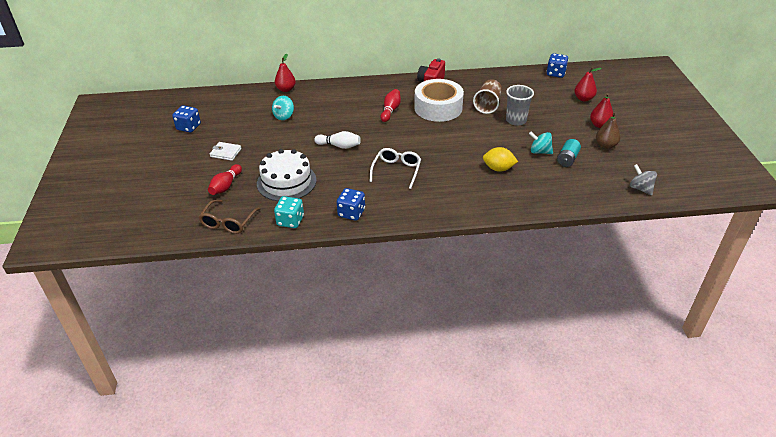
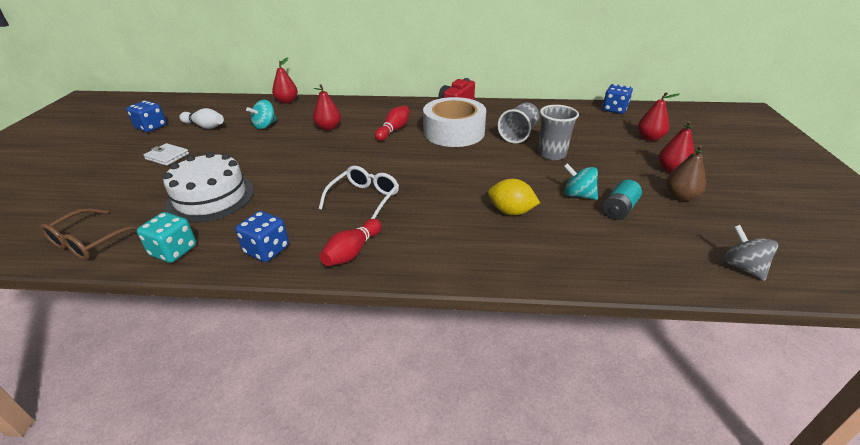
camera: 10 degrees right, 5 degrees down
(226, 186) = (132, 194): red bowling pin -> red bowling pin (352, 252)
(337, 113) = (328, 128): none -> red pear
(339, 146) = (308, 162): white bowling pin -> white bowling pin (205, 126)
(487, 105) = (518, 134): brown cup -> grey cup

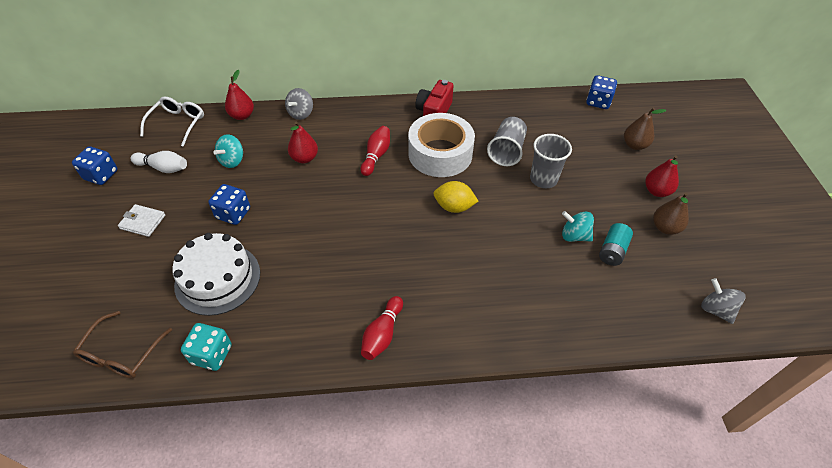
camera: 10 degrees left, 15 degrees up
(267, 250) = (301, 342): blue dice -> blue dice (233, 213)
(337, 103) = (301, 113): none -> grey spinning top
(364, 199) = (374, 264): white glasses -> white glasses (177, 124)
(511, 211) = (516, 265): yellow lemon -> yellow lemon (454, 207)
(649, 138) = (634, 145): red pear -> brown pear

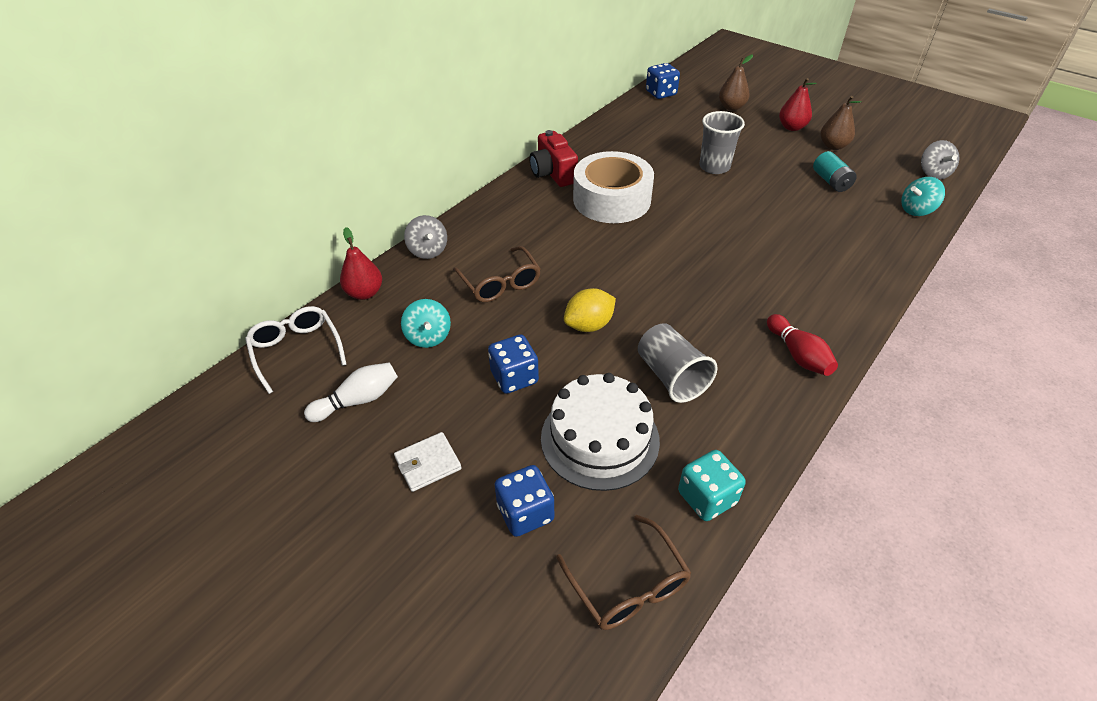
camera: 45 degrees left, 5 degrees down
(101, 175) = (286, 467): blue dice -> blue dice (525, 513)
(304, 158) = (500, 283): red pear -> brown glasses
(376, 156) = (562, 236): red bowling pin -> none
(454, 207) = (689, 229): yellow lemon -> yellow lemon (589, 325)
(506, 151) = (657, 165): grey cup -> grey cup (671, 376)
(574, 236) = (795, 189): turquoise spinning top -> turquoise spinning top (916, 210)
(715, 309) = (933, 173): grey spinning top -> grey spinning top turned 105 degrees counterclockwise

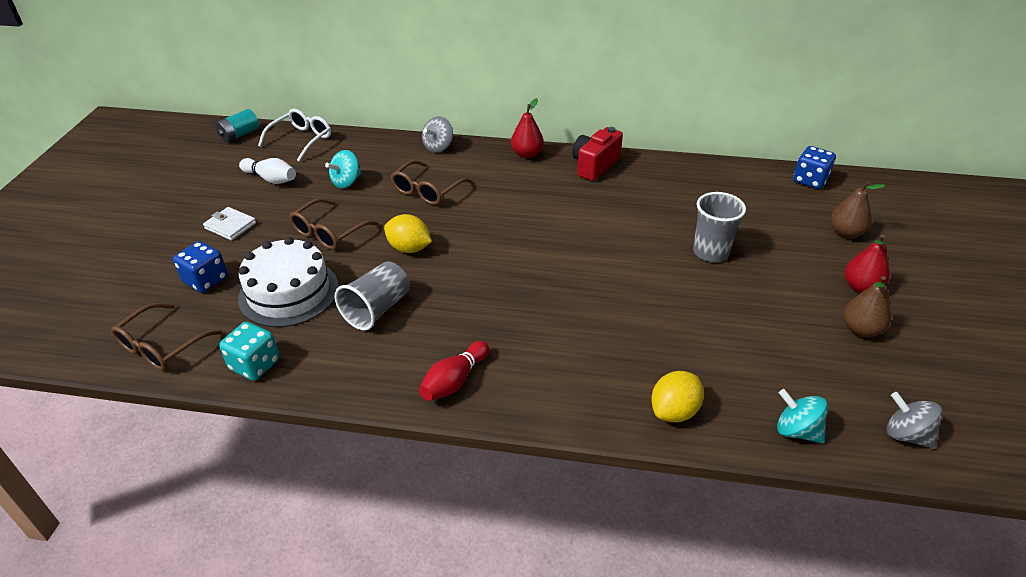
camera: 60 degrees right, 5 degrees down
(365, 293) = (372, 141): red pear -> red pear (527, 154)
(514, 377) = (329, 232): blue dice -> brown glasses
(611, 199) = (588, 208): white tape -> none
(831, 181) = (778, 343): turquoise battery -> turquoise battery (239, 135)
(880, 252) = (674, 411): none -> yellow lemon
(933, 173) = (906, 435): grey spinning top -> grey spinning top turned 75 degrees clockwise

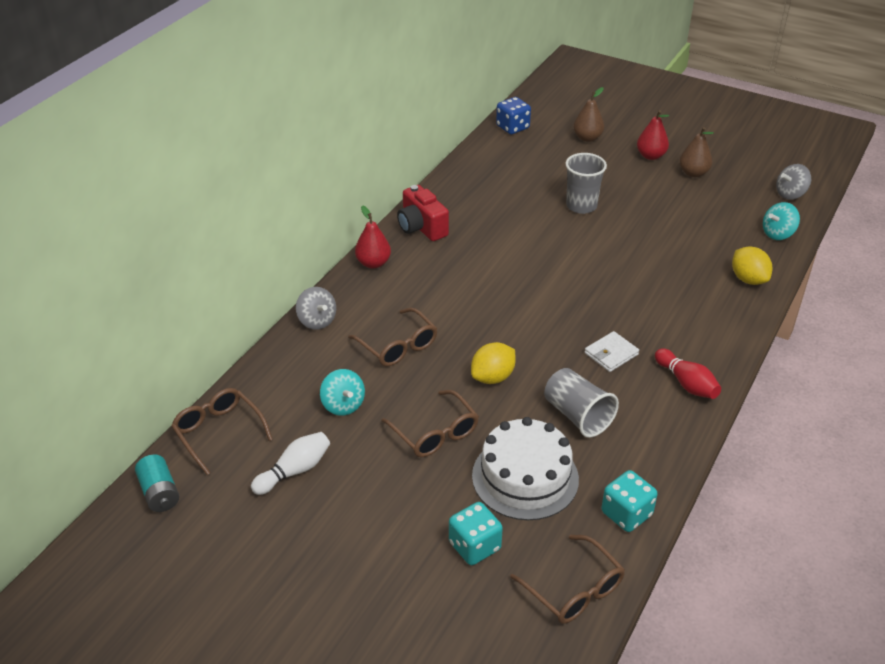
camera: 70 degrees left, 0 degrees up
(206, 280) = (474, 546): blue dice -> turquoise dice
(230, 226) = (377, 517): white wallet -> white wallet (611, 354)
(301, 140) = (219, 432): white glasses -> brown glasses

